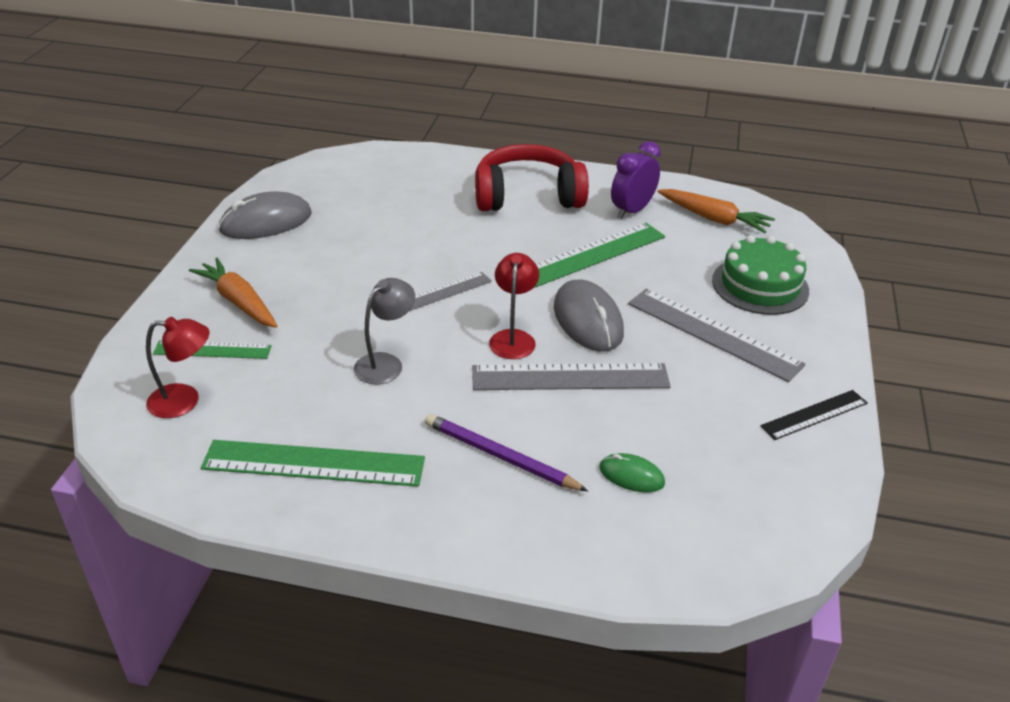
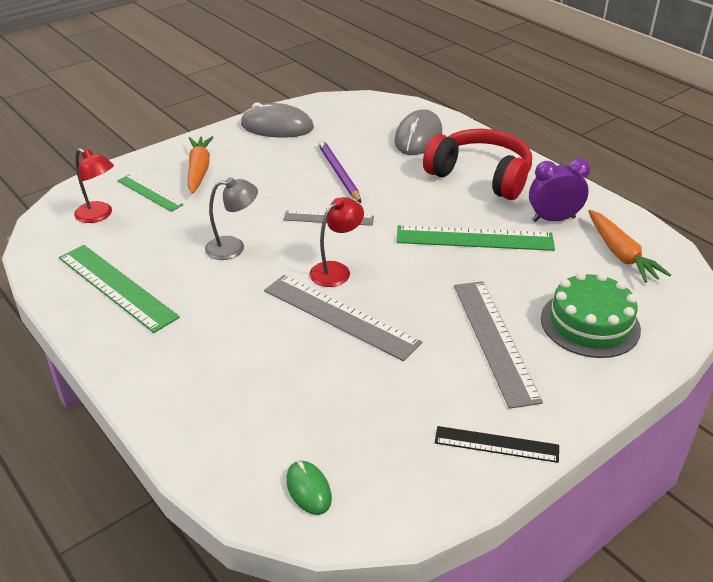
camera: 40 degrees right, 0 degrees up
(500, 457) = (224, 343): purple pencil -> purple pencil (338, 173)
(588, 320) = (406, 283): grey mouse -> grey mouse (418, 137)
(631, 476) = (292, 404): green mouse -> green mouse (308, 489)

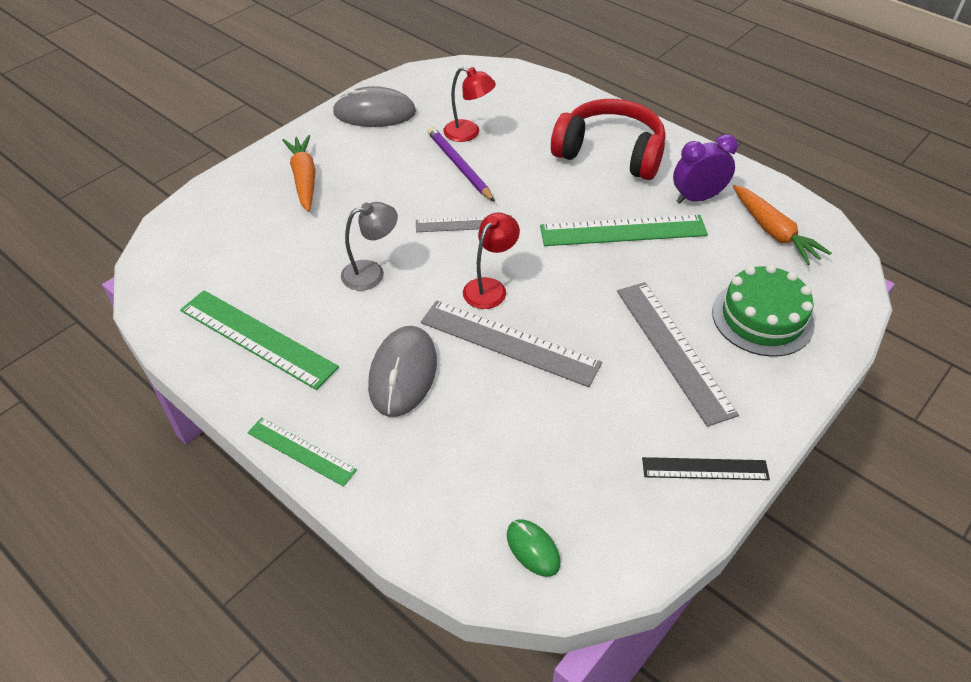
camera: 10 degrees left, 10 degrees up
(99, 215) = (209, 250): red lamp -> red lamp (468, 133)
(149, 193) = (257, 214): green ruler -> green ruler (301, 451)
(418, 137) = (532, 111): grey mouse -> grey mouse (403, 373)

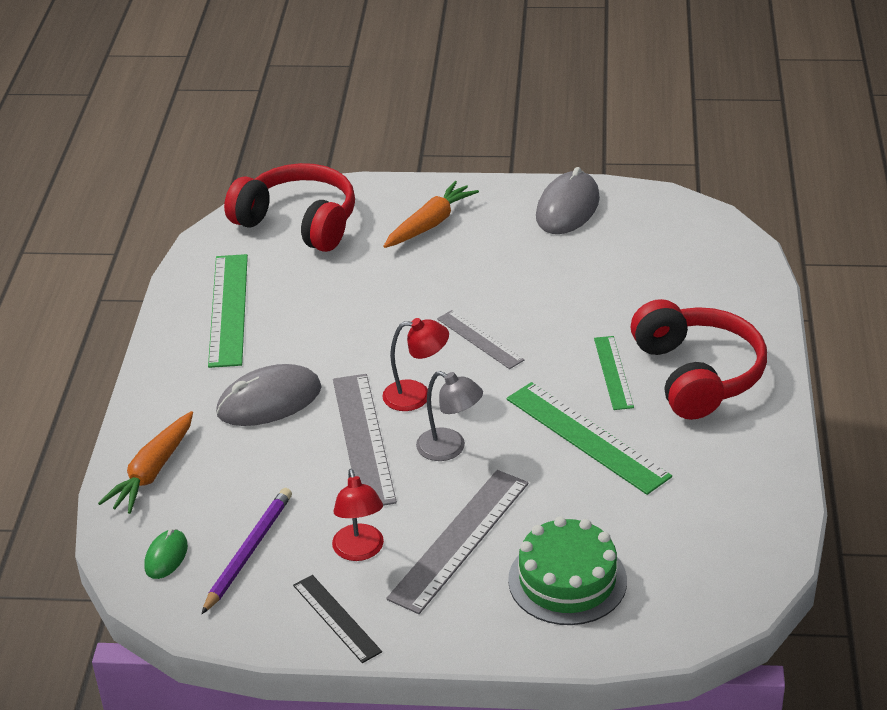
camera: 55 degrees right, 10 degrees down
(204, 241) = (298, 222): none -> red headphones
(301, 451) = (145, 394): green ruler -> green ruler (613, 372)
(371, 273) = (360, 323): grey lamp -> grey lamp (450, 448)
(374, 113) = (567, 208): grey mouse -> grey mouse turned 60 degrees clockwise
(459, 166) = (555, 295): purple pencil -> purple pencil (248, 552)
(468, 133) = (611, 275): red lamp -> red lamp (360, 551)
(697, 198) = (699, 463): purple clock -> none
(773, 232) = (710, 538): orange carrot -> orange carrot (152, 471)

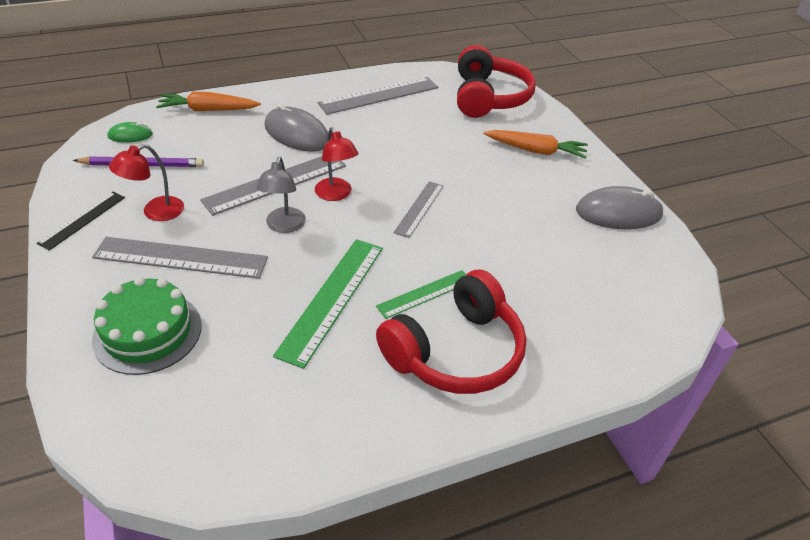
camera: 60 degrees right, 5 degrees up
(229, 309) = (379, 95): green ruler -> grey ruler

